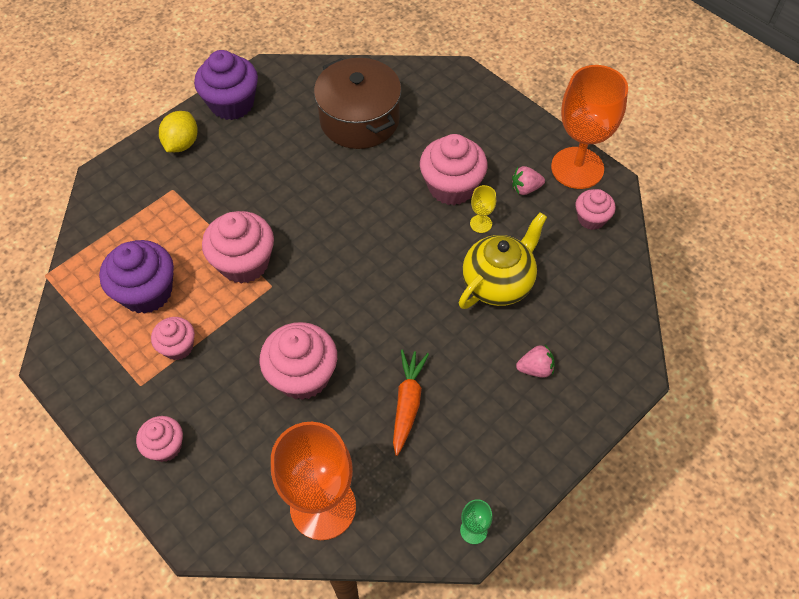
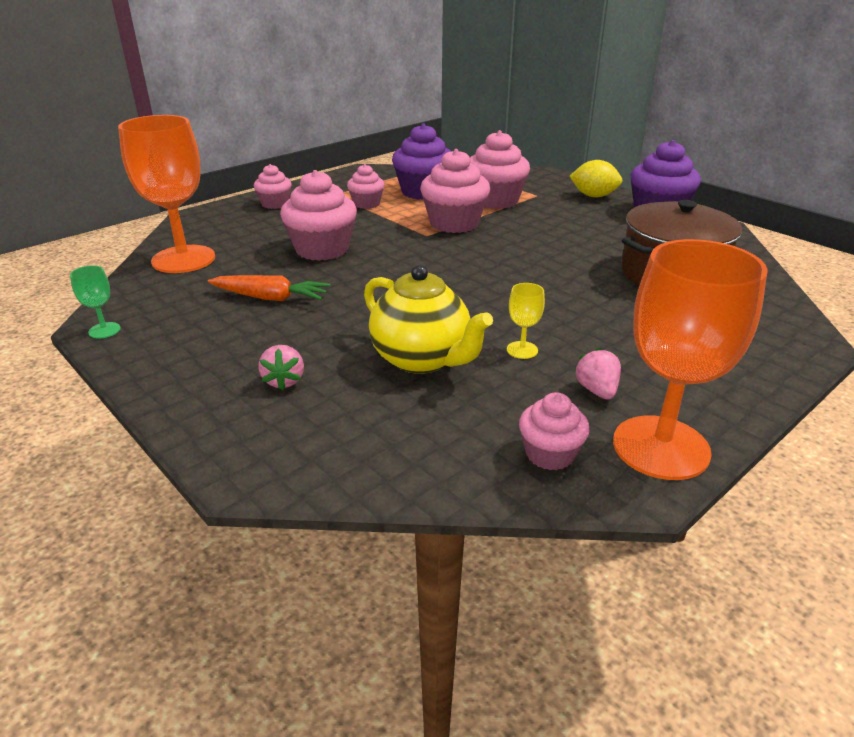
camera: 90 degrees right, 25 degrees down
(452, 187) = (582, 331): pink cupcake -> pink cupcake (495, 200)

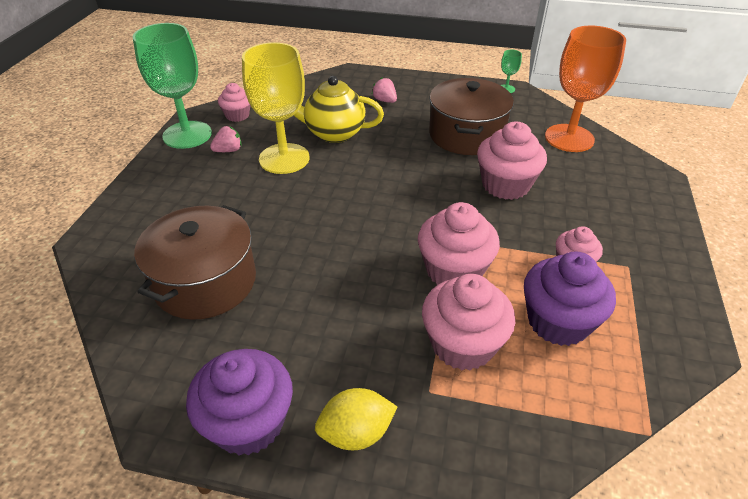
camera: 145 degrees right, 10 degrees up
(270, 298) = (466, 135): orange carrot -> brown pot
(275, 204) = (641, 222): pink cupcake -> none
(522, 350) = (284, 158): yellow goblet -> yellow goblet, size x2.47
(597, 390) = (228, 150): pink strawberry -> pink strawberry turned 75 degrees counterclockwise
(660, 447) = (187, 135): orange goblet -> green goblet

